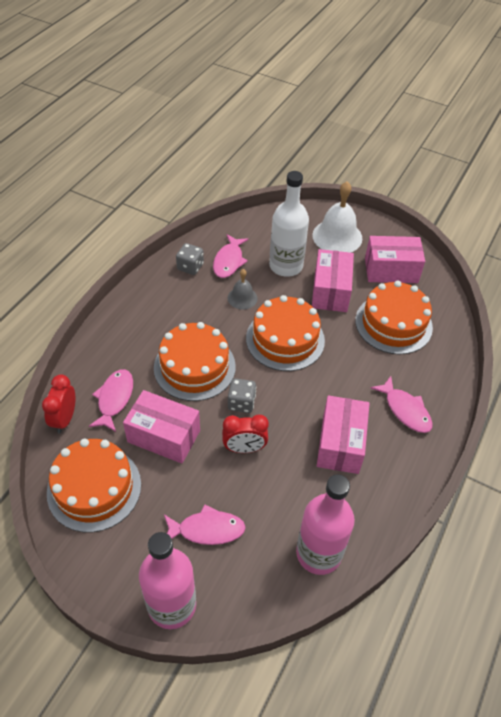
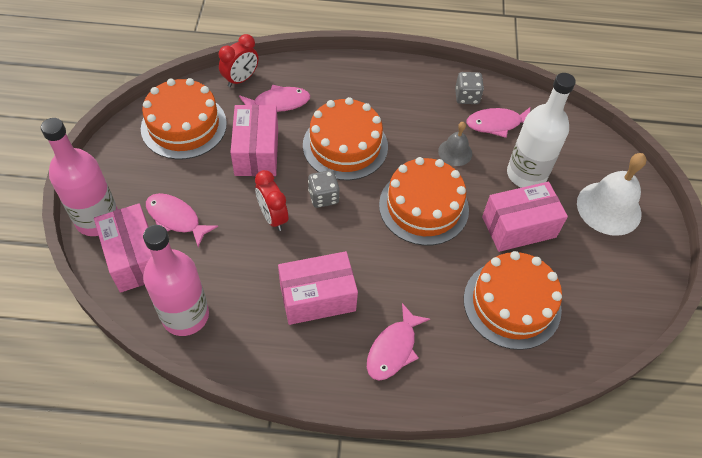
camera: 65 degrees right, 5 degrees up
(64, 419) = (241, 79): red clock -> red clock turned 150 degrees clockwise
(207, 530) = (176, 219): pink fish -> pink fish turned 150 degrees clockwise
(391, 270) = (595, 278): pink box -> pink box (134, 258)

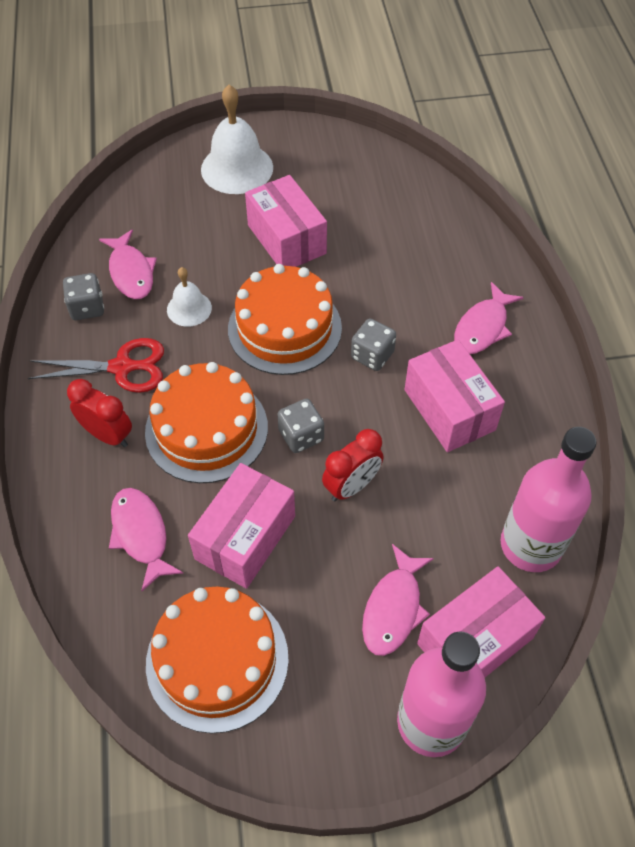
camera: 100 degrees left, 0 degrees up
(241, 79) = (98, 604): red clock -> red clock (108, 435)
(256, 152) = (245, 537): pink box -> pink box turned 45 degrees counterclockwise
(383, 258) = (372, 355): none -> grey dice
(393, 349) = (482, 327): pink fish -> pink fish turned 105 degrees clockwise
(409, 109) = (122, 367): none -> red scissors
(455, 152) = (189, 308): grey bell -> white bell
(512, 304) = (388, 237): orange cake -> none
(526, 174) = (207, 238): white bottle -> none

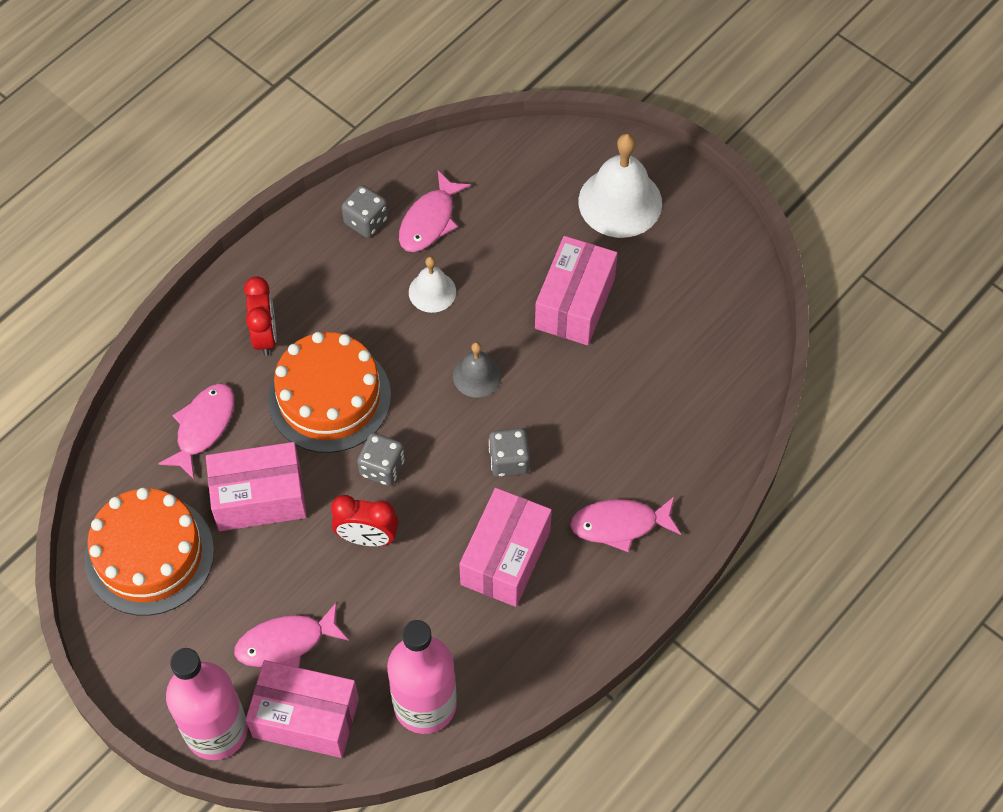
camera: 50 degrees right, 5 degrees up
(122, 367) = (332, 293): red scissors -> none
(284, 328) = (477, 375): orange cake -> grey bell

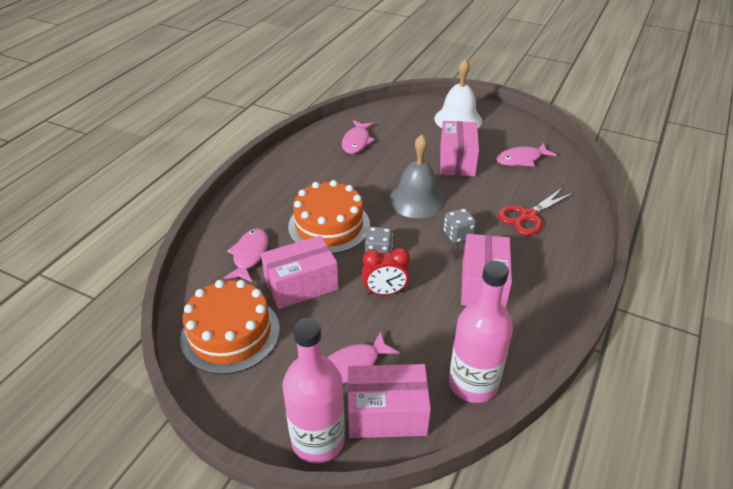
camera: 15 degrees left, 20 degrees down
(265, 335) = (276, 204): red clock -> none
(366, 221) = (320, 147): grey dice -> none
(432, 292) = (372, 169): white bell -> none
(477, 375) = (417, 200): grey bell -> grey bell, size x1.81
(619, 525) = (545, 253): pink fish -> pink fish (521, 159)
(631, 448) = (528, 216): none -> red scissors

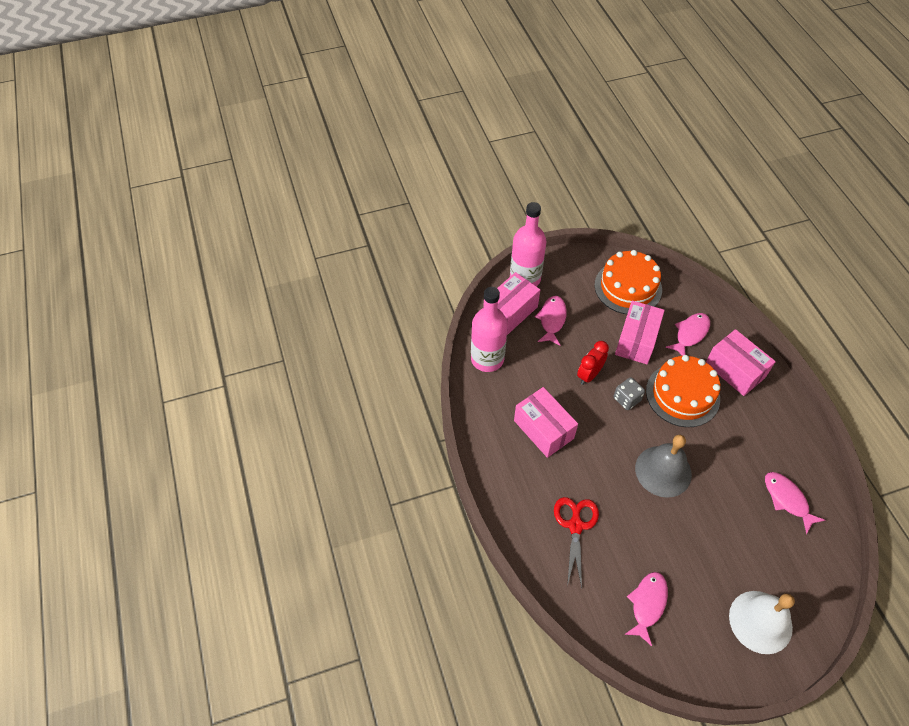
camera: 135 degrees right, 15 degrees up
(249, 255) = (690, 334): pink fish -> pink fish turned 105 degrees counterclockwise
(457, 161) = (690, 550): pink box -> pink box (735, 370)
(458, 235) = (600, 459): grey dice -> none

